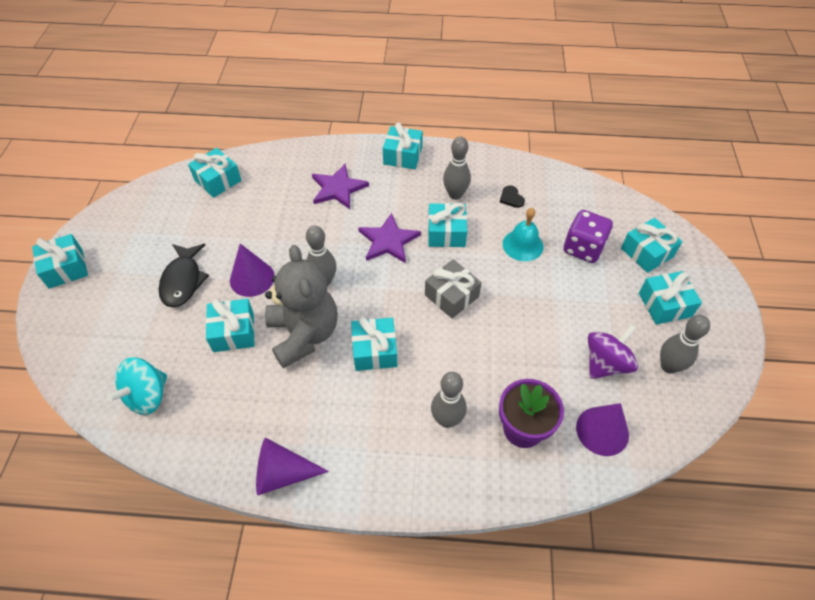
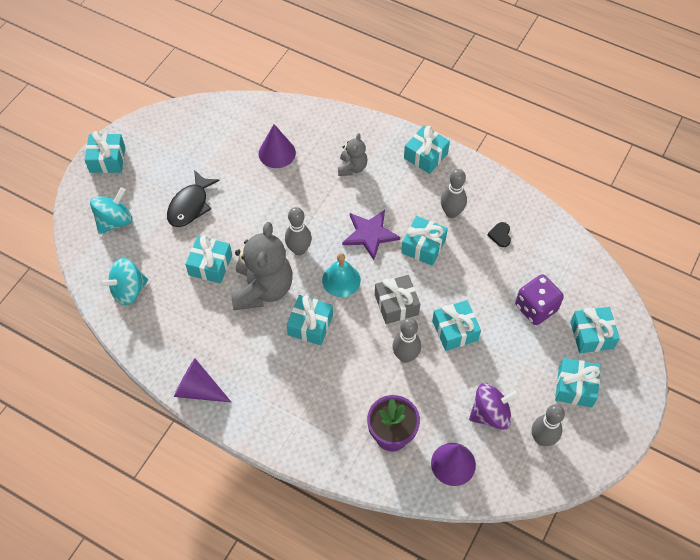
camera: 25 degrees right, 5 degrees up
(100, 328) = (115, 221): none -> turquoise spinning top
(218, 180) = (255, 122): turquoise gift -> turquoise gift (455, 330)
(252, 278) = (244, 224): purple cone -> purple cone (277, 153)
(338, 188) = (352, 168): purple star -> grey teddy bear
(447, 420) = (337, 403): grey bowling pin -> grey bowling pin (405, 356)
(523, 245) = (483, 284): turquoise bell -> turquoise bell (341, 280)

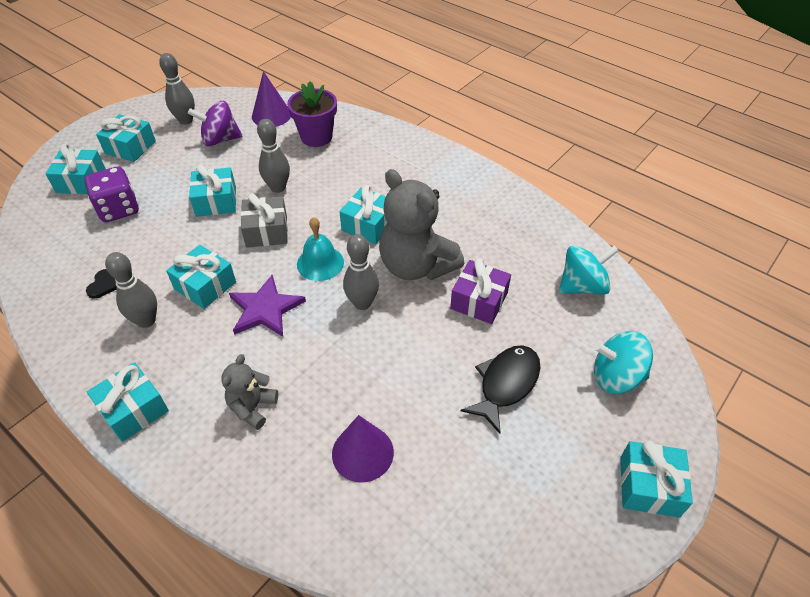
camera: 170 degrees left, 10 degrees down
(115, 221) = (616, 377): turquoise spinning top -> turquoise spinning top turned 45 degrees clockwise
(198, 389) = (495, 188): purple cone -> none
(210, 265) = (479, 301): turquoise gift -> purple gift
(262, 289) = (416, 266): grey teddy bear -> grey teddy bear turned 60 degrees counterclockwise

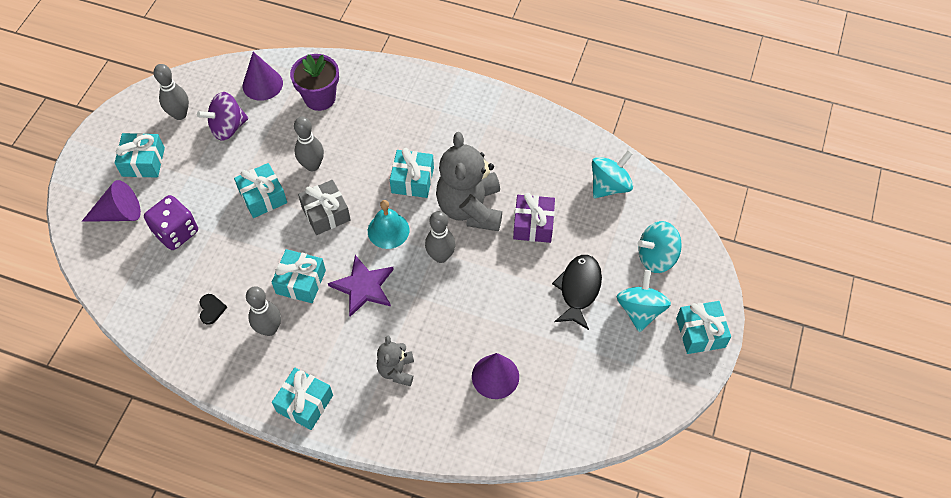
camera: 20 degrees left, 10 degrees up
(81, 181) = (119, 213): turquoise gift -> purple cone
(416, 266) = (470, 208): grey teddy bear -> grey teddy bear turned 60 degrees clockwise
(575, 432) = (640, 310): none -> turquoise spinning top

